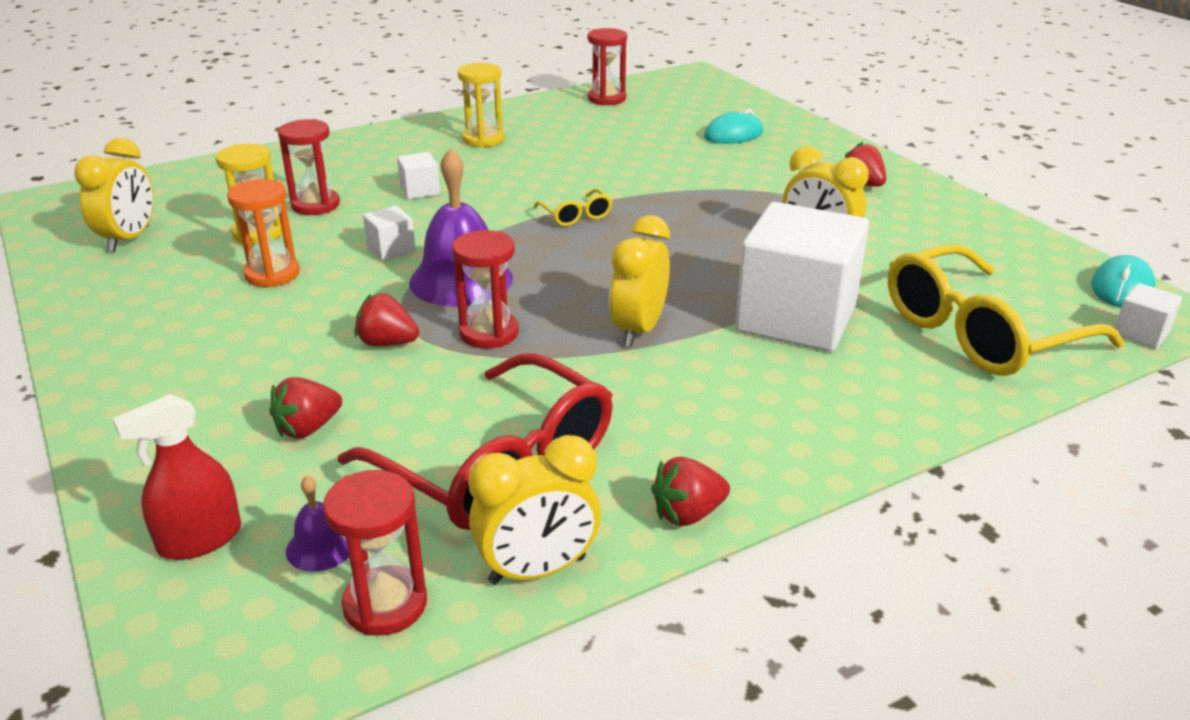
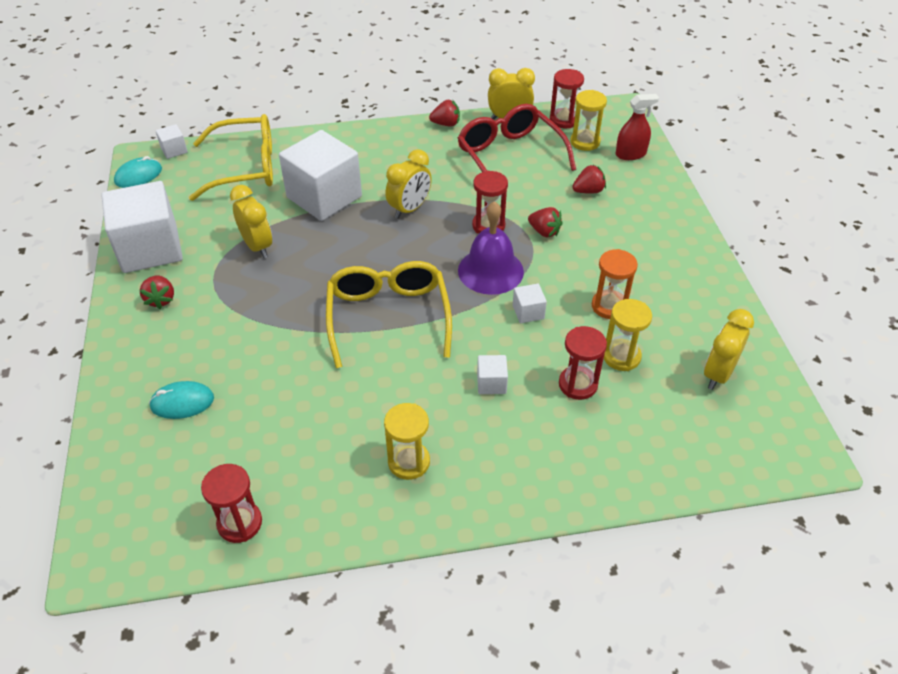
camera: 160 degrees left, 15 degrees up
(320, 547) = (585, 142): purple bell -> yellow hourglass
(576, 216) = (388, 317): yellow glasses -> yellow glasses, size x2.34
(951, 218) = (150, 249): none -> white cube

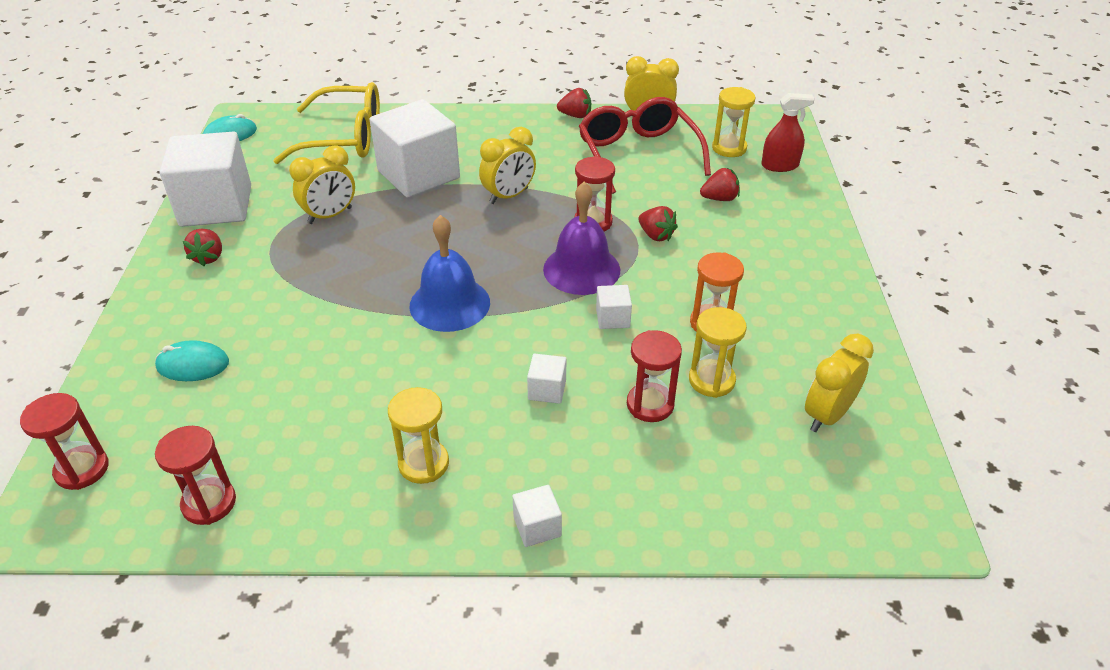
camera: 10 degrees right, 5 degrees down
(174, 150) = (275, 114): white cube -> white cube (537, 527)
(257, 246) = (330, 216): yellow clock -> yellow clock turned 75 degrees clockwise
(388, 317) = (449, 304): yellow glasses -> blue bell
(564, 120) = (710, 124): red hourglass -> red hourglass (82, 469)

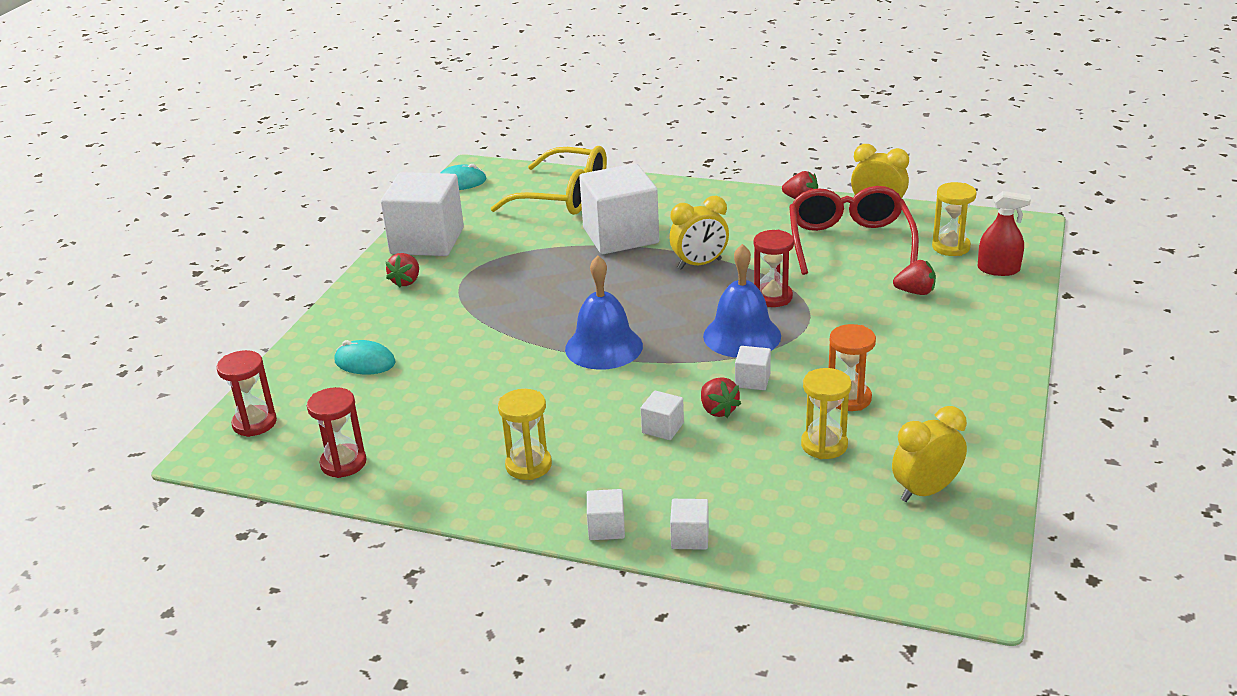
camera: 20 degrees right, 10 degrees down
(330, 216) = (524, 261): yellow clock -> none
(581, 269) = (742, 336): purple bell -> blue bell
(628, 519) = (690, 537): none -> white cube
(650, 404) = (754, 454): red hourglass -> none
(656, 235) = (831, 316): red strawberry -> red strawberry (718, 410)

